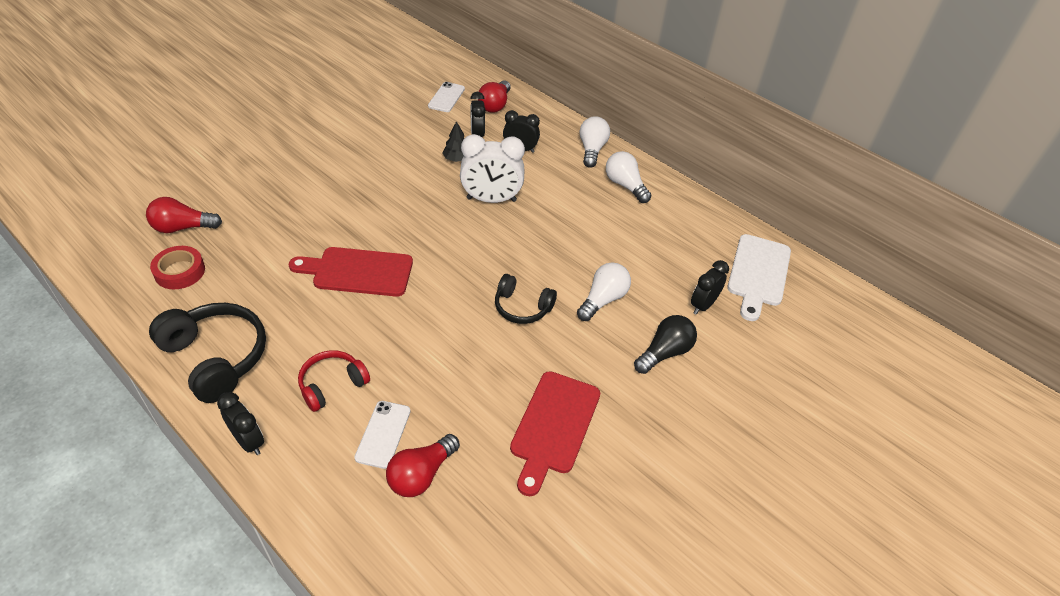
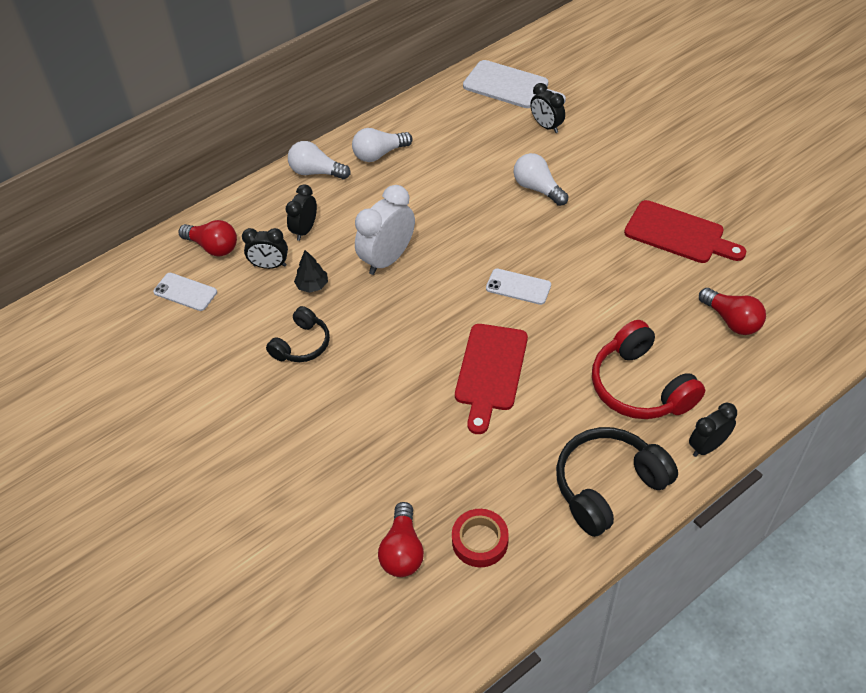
camera: 75 degrees left, 5 degrees up
(332, 385) = (640, 386): red headphones -> red headphones, size x1.65
(383, 434) = (693, 346): white phone -> white phone (518, 287)
(491, 199) = (388, 259): white clock -> white clock turned 150 degrees counterclockwise
(522, 307) = (545, 244): black headphones -> black headphones (302, 344)
(664, 353) = (600, 158): black light bulb -> none

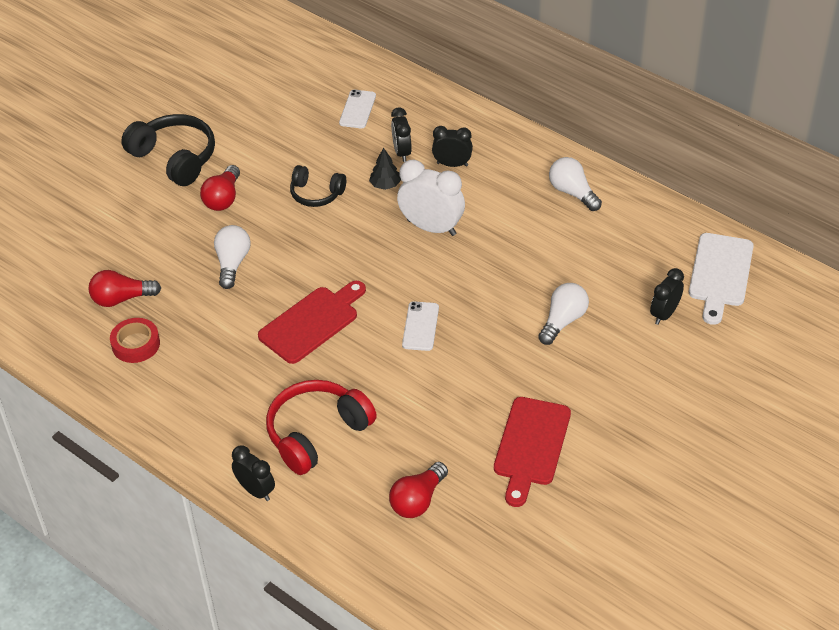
camera: 75 degrees right, 5 degrees down
(213, 247) = (414, 112): red light bulb -> red light bulb (223, 198)
(316, 172) = (531, 154): white light bulb -> white light bulb (232, 263)
(490, 372) = (312, 322): red cutting board -> red cutting board turned 135 degrees clockwise
(608, 486) = (201, 422): black headphones -> black headphones (175, 158)

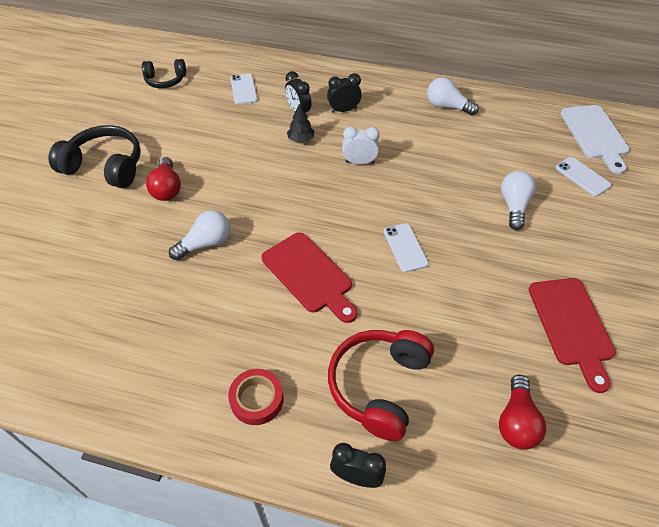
camera: 25 degrees left, 5 degrees up
(122, 299) = (112, 312): red light bulb -> none
(136, 344) = (148, 355): red tape -> red tape (257, 399)
(232, 263) = (205, 243): white light bulb -> white light bulb turned 75 degrees clockwise
(312, 322) = (309, 275): red cutting board -> red cutting board turned 120 degrees clockwise
(316, 194) = (247, 162): black headphones -> black headphones (165, 80)
(431, 227) = (359, 162): white clock -> white clock, size x0.62
(664, 314) = (582, 176): black clock -> white phone

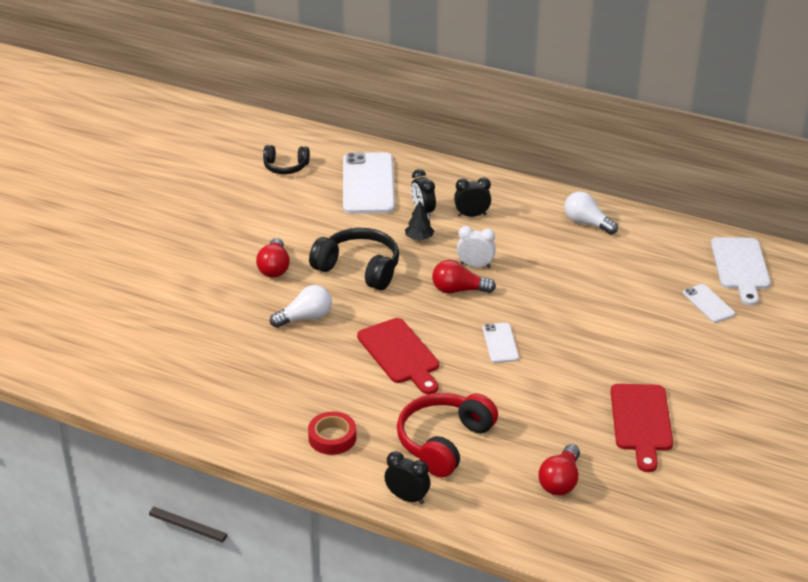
camera: 10 degrees right, 15 degrees down
(105, 166) = (215, 242): black headphones -> black headphones (359, 269)
(243, 89) = (368, 184): white phone -> white phone, size x2.05
(350, 191) = (459, 290): none -> red light bulb
(514, 206) = (624, 321): white light bulb -> none

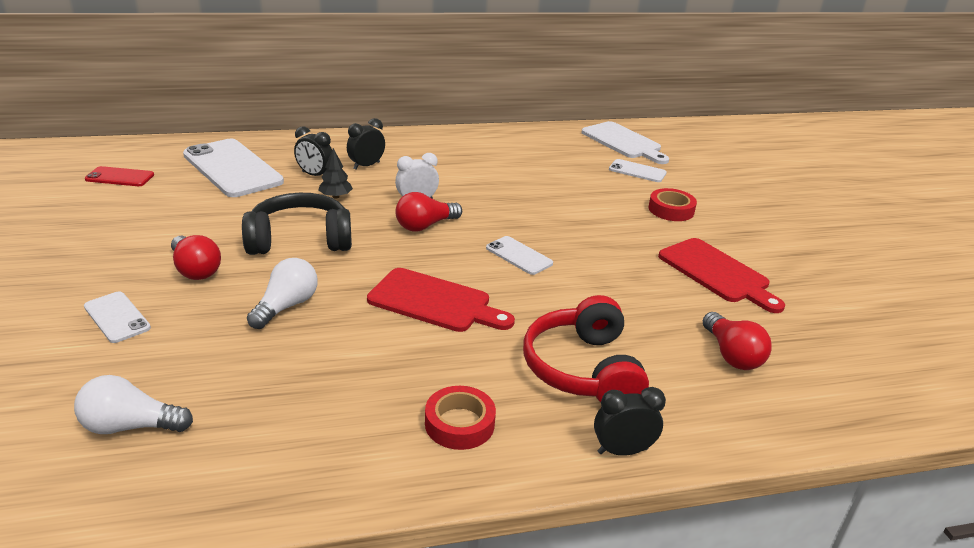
camera: 40 degrees left, 5 degrees down
(206, 285) = (117, 317): none -> white phone
(285, 167) = (120, 177): black headphones -> red phone
(587, 223) = (473, 145): white light bulb -> white light bulb (131, 426)
(684, 353) = (671, 210): none -> red tape

